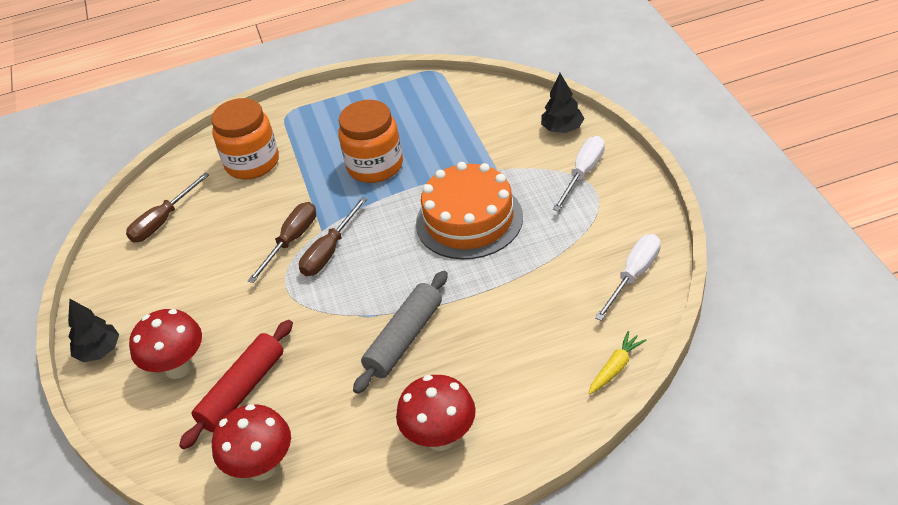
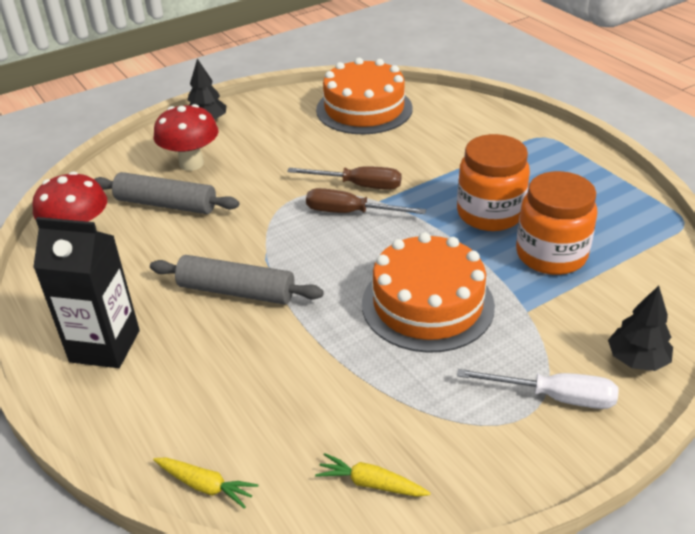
camera: 70 degrees right, 5 degrees down
(163, 221) = (364, 109): brown screwdriver -> orange cake
(242, 390) = (166, 204): red rolling pin -> grey rolling pin
(252, 163) = (460, 135): orange jar -> orange jar (551, 255)
(441, 438) = (105, 346): red mushroom -> black carton
(634, 275) = (370, 483): white screwdriver -> yellow carrot

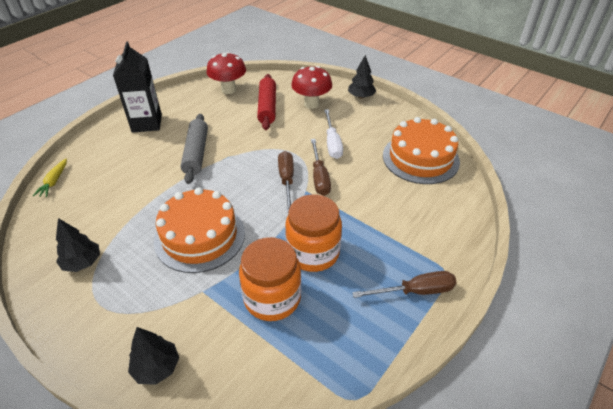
camera: 70 degrees right, 5 degrees up
(166, 204) = (267, 107): grey rolling pin -> red rolling pin
(370, 483) = (49, 240): yellow carrot -> none
(438, 436) = (82, 262): none -> black tree
(554, 397) = (116, 318): white screwdriver -> white screwdriver (332, 143)
(563, 159) = (415, 291): none -> brown screwdriver

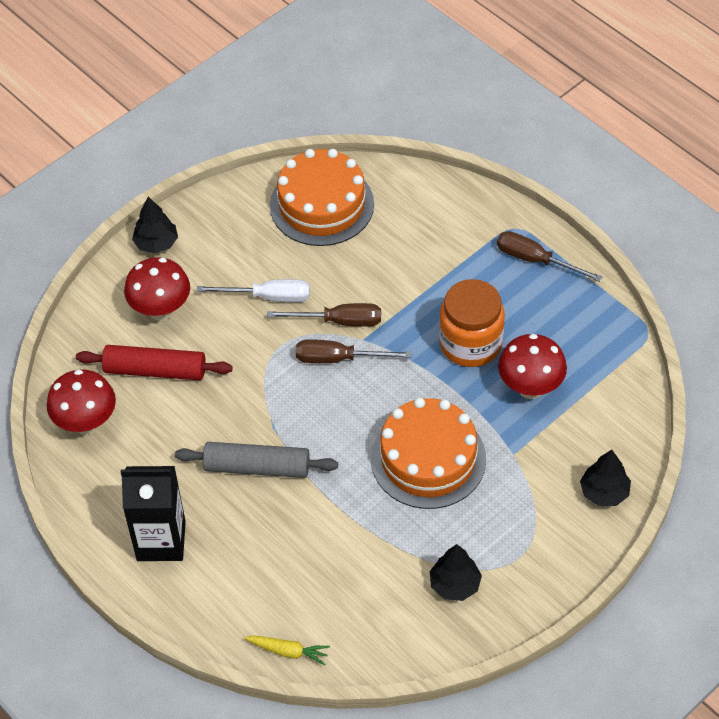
camera: 80 degrees left, 10 degrees up
(272, 298) = (530, 388): orange jar -> red mushroom
(415, 291) = (535, 260): brown screwdriver -> brown screwdriver turned 60 degrees counterclockwise

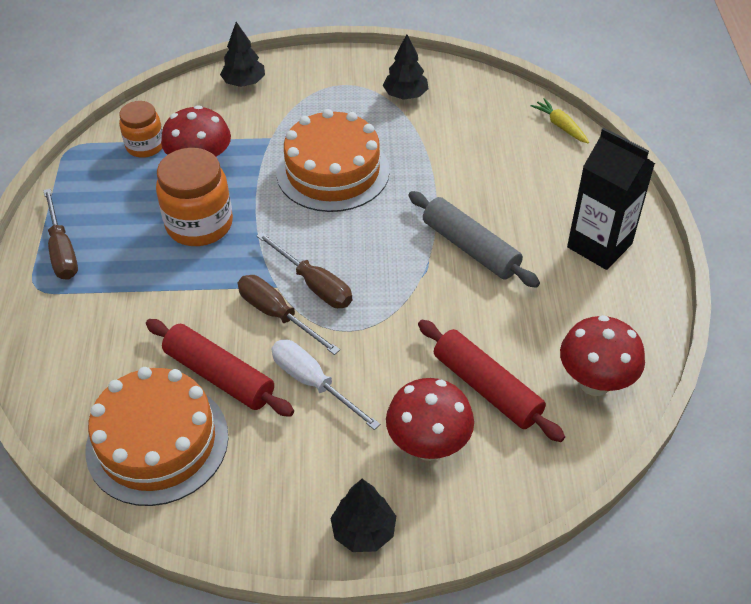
camera: 140 degrees left, 5 degrees down
(330, 261) = (219, 376): none -> red rolling pin
(596, 374) = (145, 146): none -> orange jar

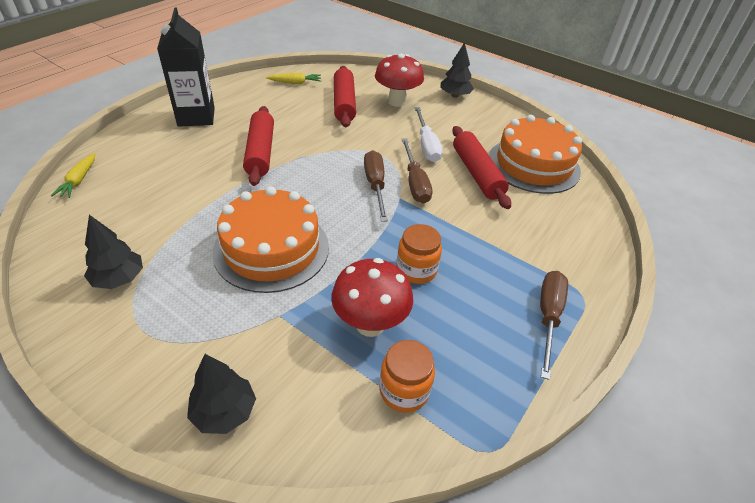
camera: 145 degrees left, 5 degrees down
(199, 224) = (416, 270): orange jar -> orange jar, size x0.62
(470, 248) = (260, 152): grey rolling pin -> red rolling pin
(594, 383) = (295, 83): red mushroom -> yellow carrot

